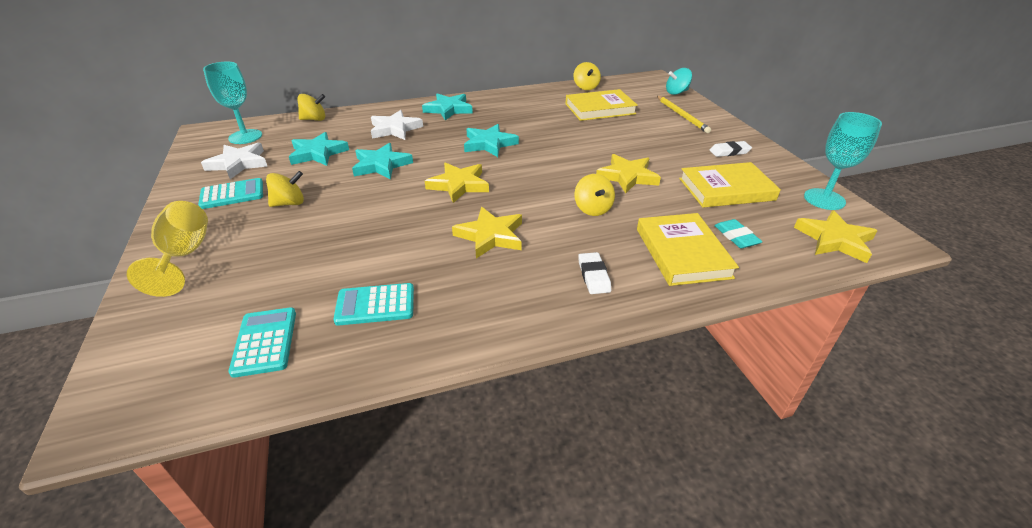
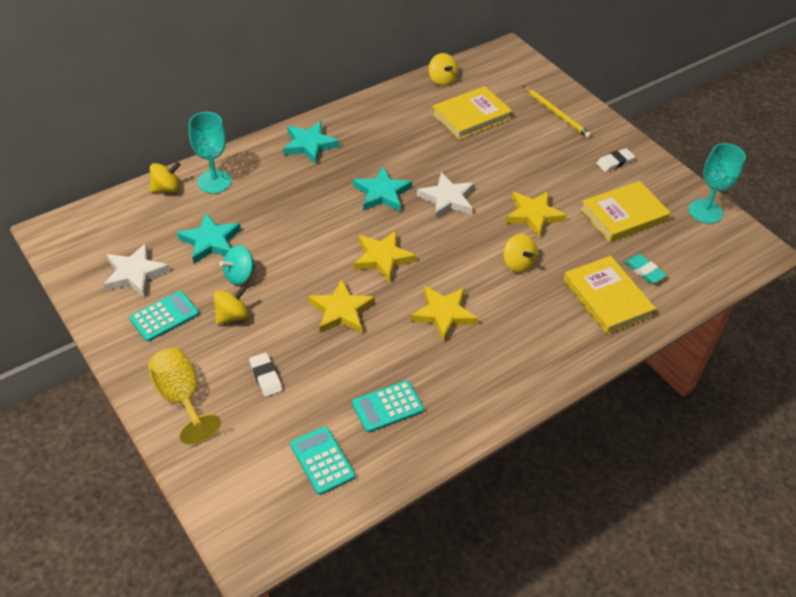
camera: 20 degrees left, 10 degrees up
(245, 137) = (108, 231): turquoise goblet -> turquoise goblet (214, 181)
(381, 165) = (289, 246): turquoise star -> none
(395, 129) = (269, 188): white star -> white star (447, 199)
(593, 276) = (546, 338): white eraser -> white eraser (265, 376)
(676, 92) = (540, 74): turquoise spinning top -> turquoise spinning top (239, 275)
(834, 240) = (719, 258): yellow star -> yellow star (341, 311)

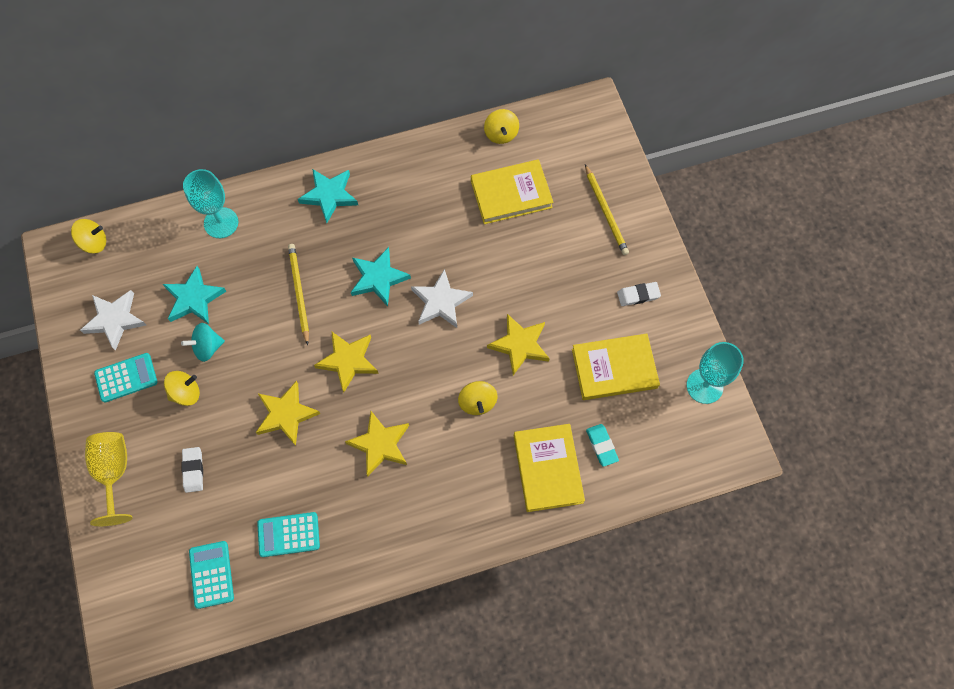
camera: 20 degrees right, 20 degrees up
(166, 188) = (173, 221): yellow spinning top -> yellow spinning top (94, 243)
(312, 217) = (299, 293): none -> yellow pencil

